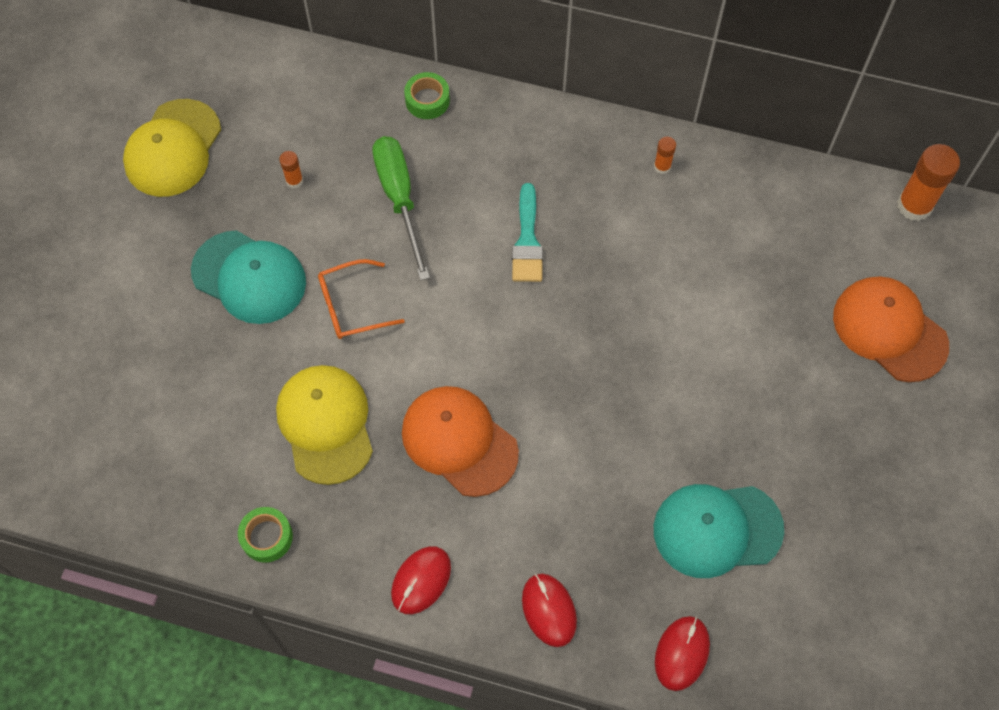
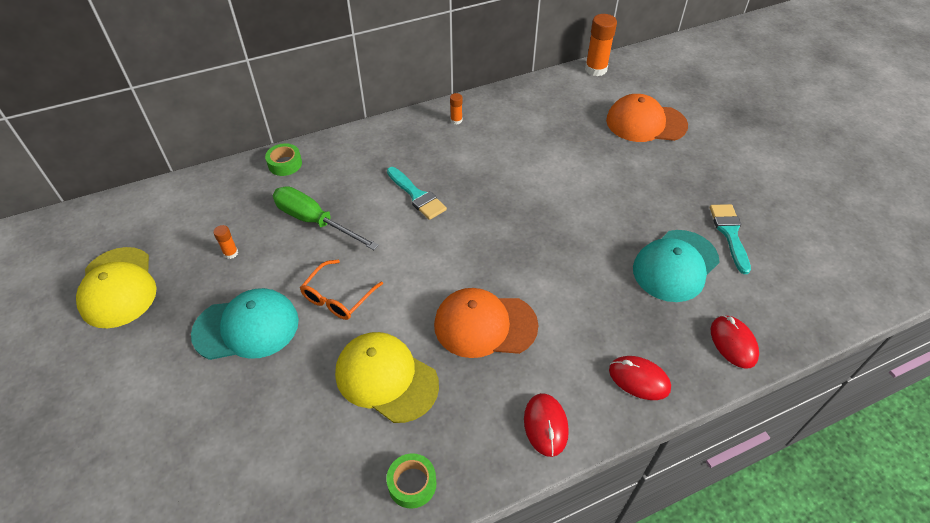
camera: 40 degrees left, 15 degrees down
(822, 542) = (729, 233): none -> turquoise brush

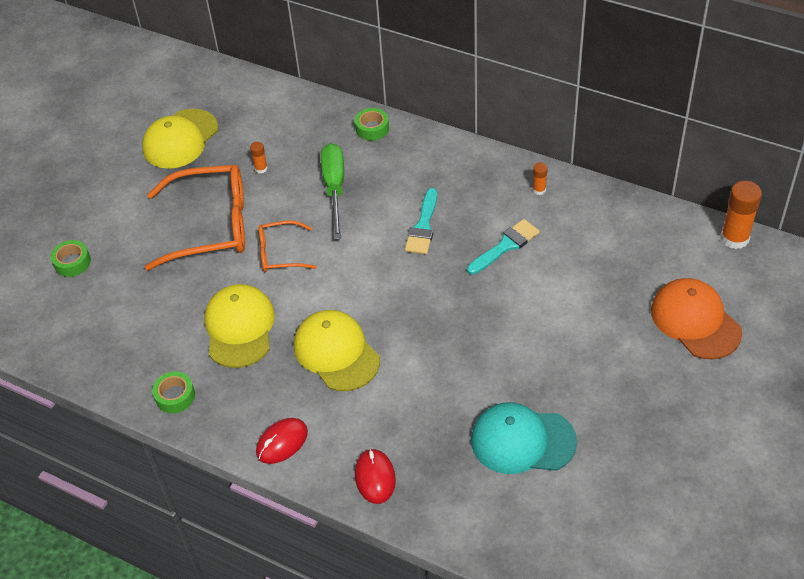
camera: 55 degrees right, 0 degrees up
(142, 475) = (72, 262): none -> green tape
(246, 327) = (211, 226): turquoise cap -> orange glasses
(485, 325) = (336, 352): orange cap -> yellow cap
(729, 233) = (606, 461): turquoise brush -> turquoise brush (505, 246)
(733, 343) = (473, 524): red mouse -> none

